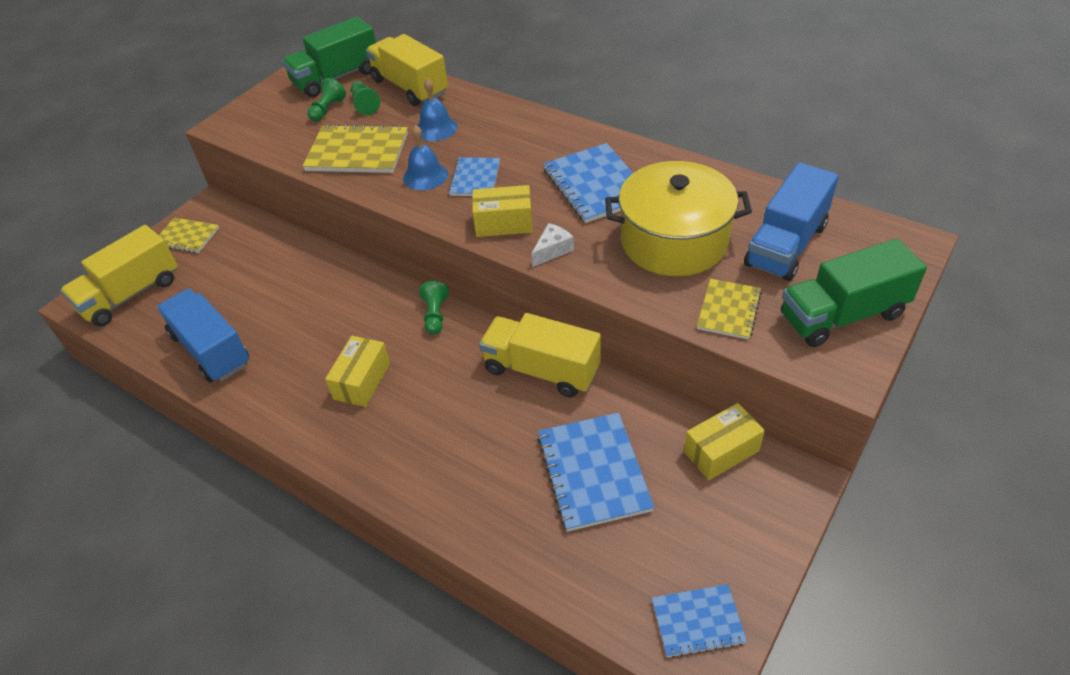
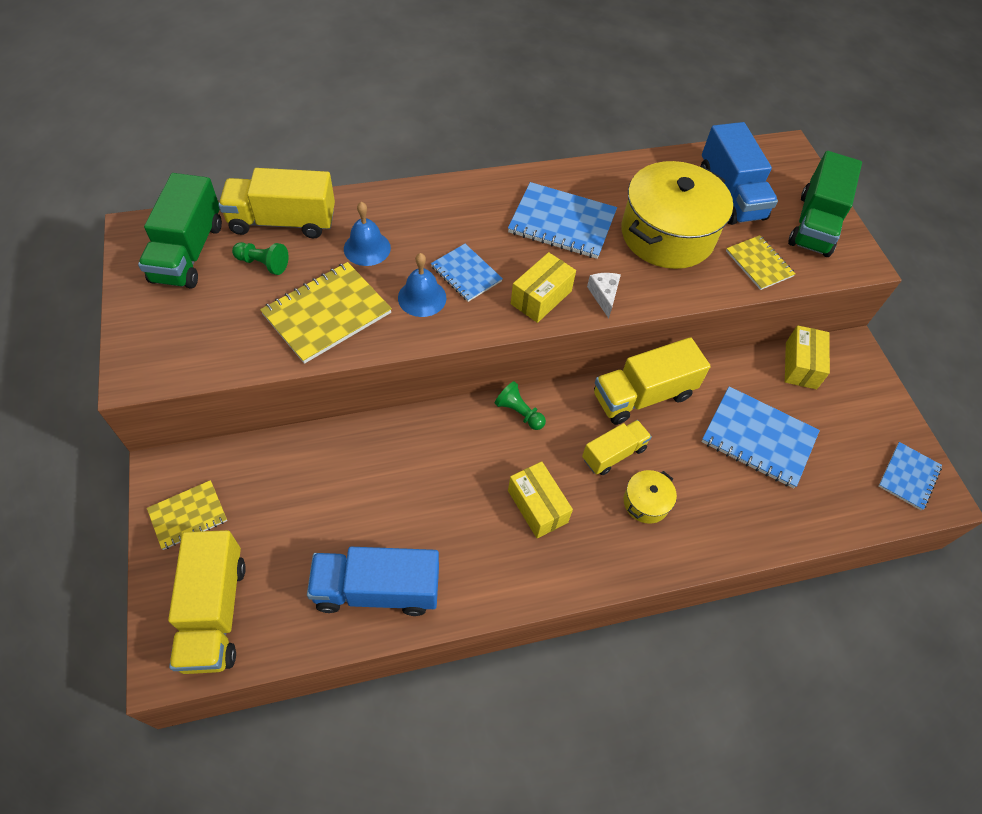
camera: 55 degrees left, 10 degrees up
(328, 109) = (231, 290): green pawn -> none
(436, 440) = (646, 502): none -> yellow pot
(461, 391) = (613, 454): none -> yellow truck

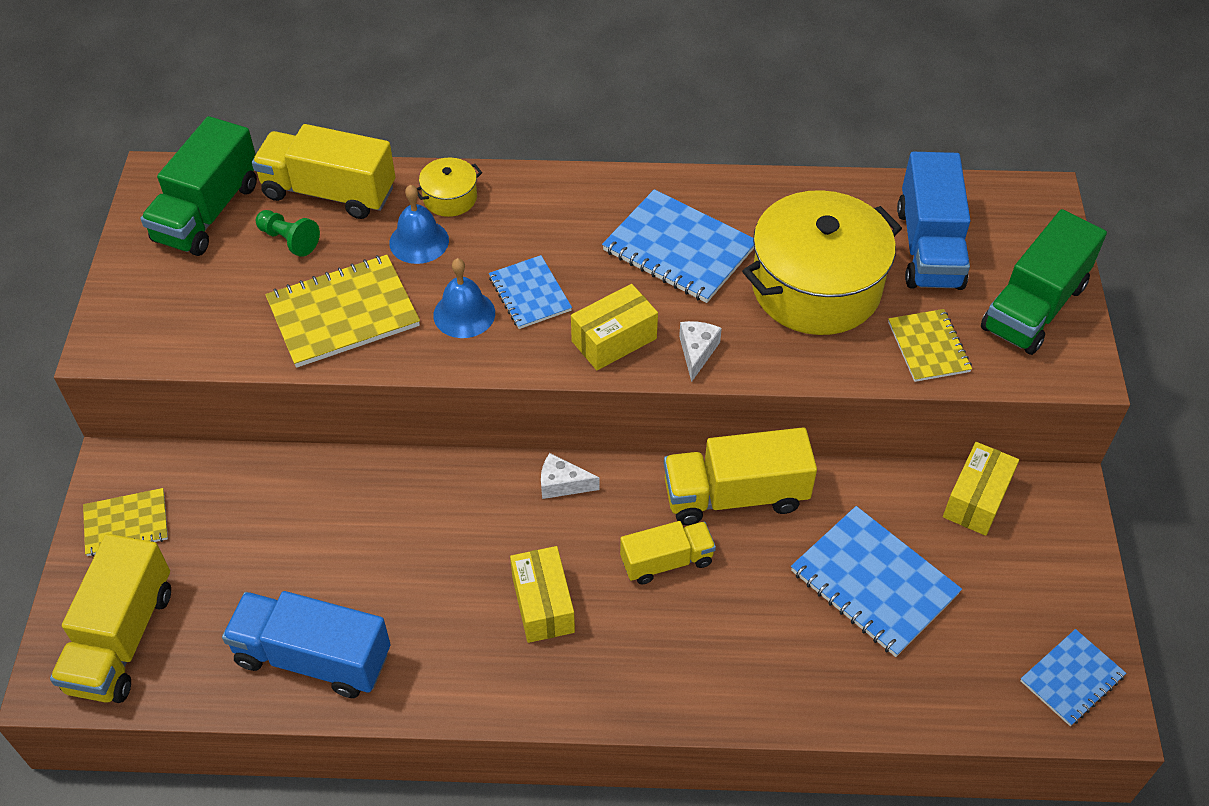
camera: 20 degrees right, 5 degrees down
(519, 412) = (562, 484): green pawn -> white cheese
(646, 502) = (686, 630): yellow pot -> yellow pot (450, 198)

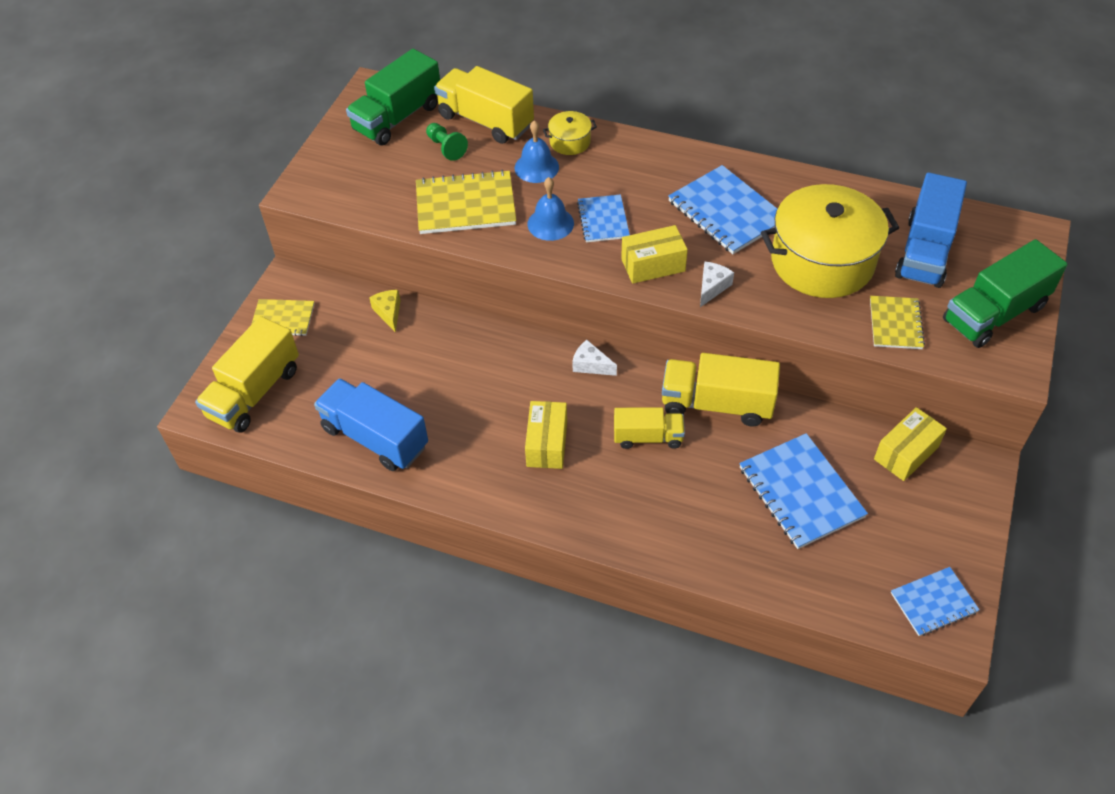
camera: 20 degrees right, 0 degrees up
(271, 479) = (388, 313): none -> yellow cheese

